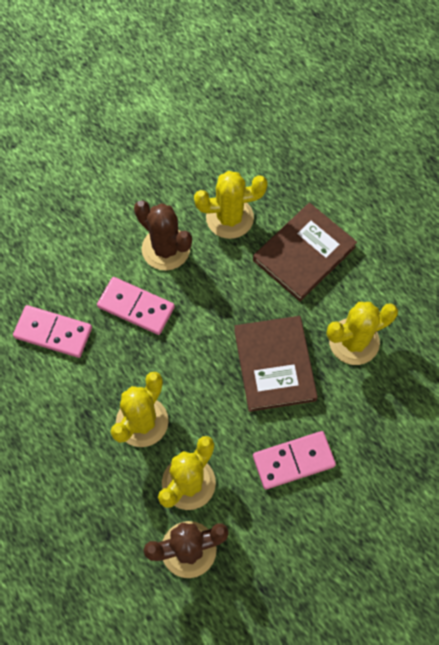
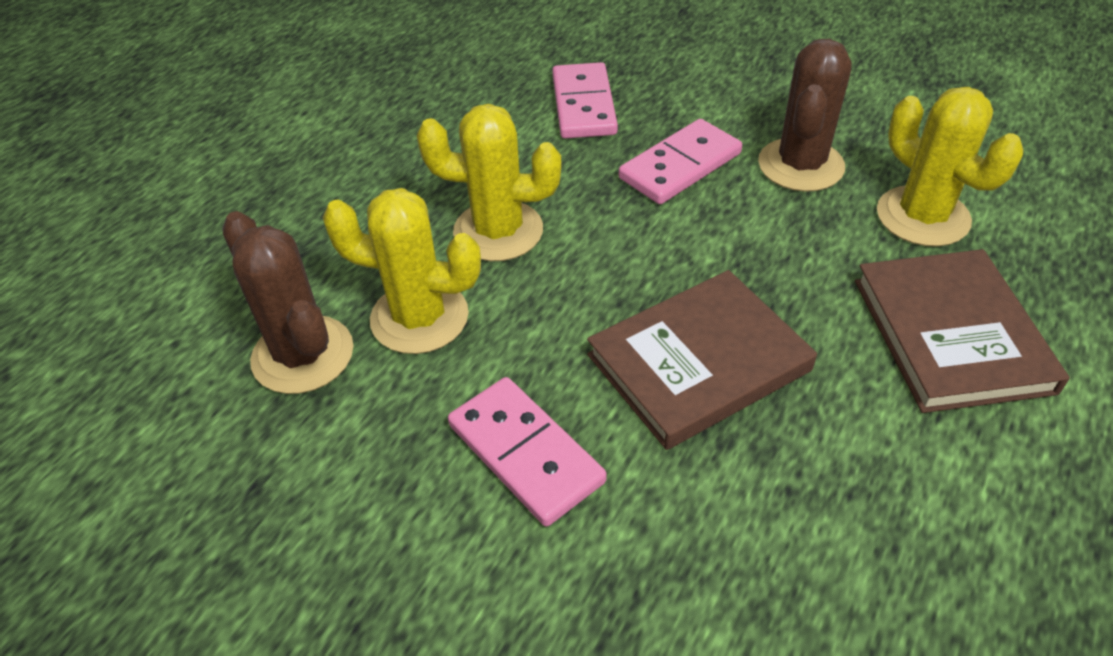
camera: 70 degrees right, 20 degrees down
(136, 307) = (680, 166): pink domino -> pink domino turned 45 degrees clockwise
(304, 254) = (950, 335): brown book -> brown book turned 60 degrees clockwise
(354, 341) = (836, 475): yellow cactus -> none

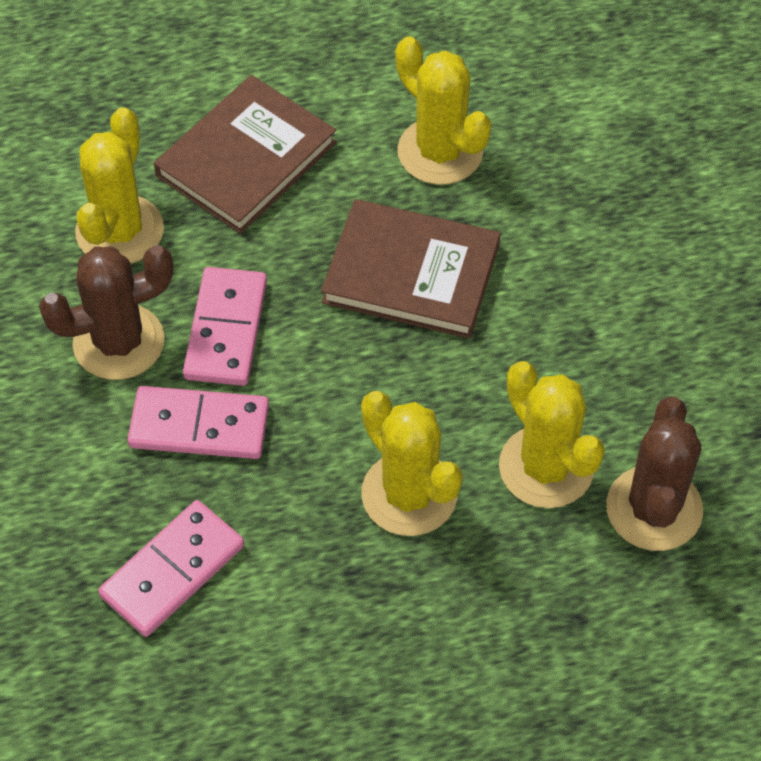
camera: 135 degrees left, 10 degrees up
(525, 453) = (579, 312): pink domino -> pink domino (226, 330)
(837, 491) = (440, 152): none -> yellow cactus

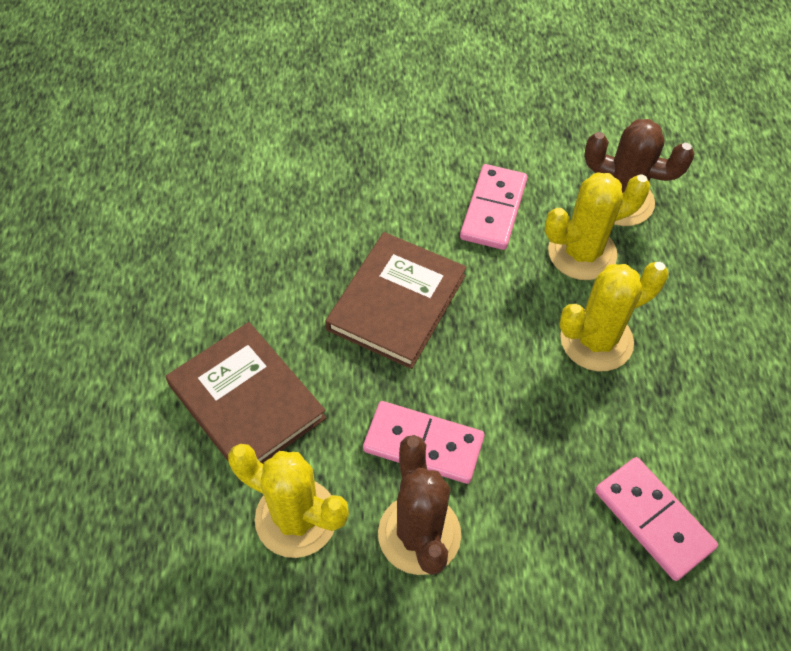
camera: 80 degrees left, 0 degrees up
(199, 426) = (516, 479): pink domino -> pink domino (493, 209)
(440, 152) = (283, 262): yellow cactus -> none

